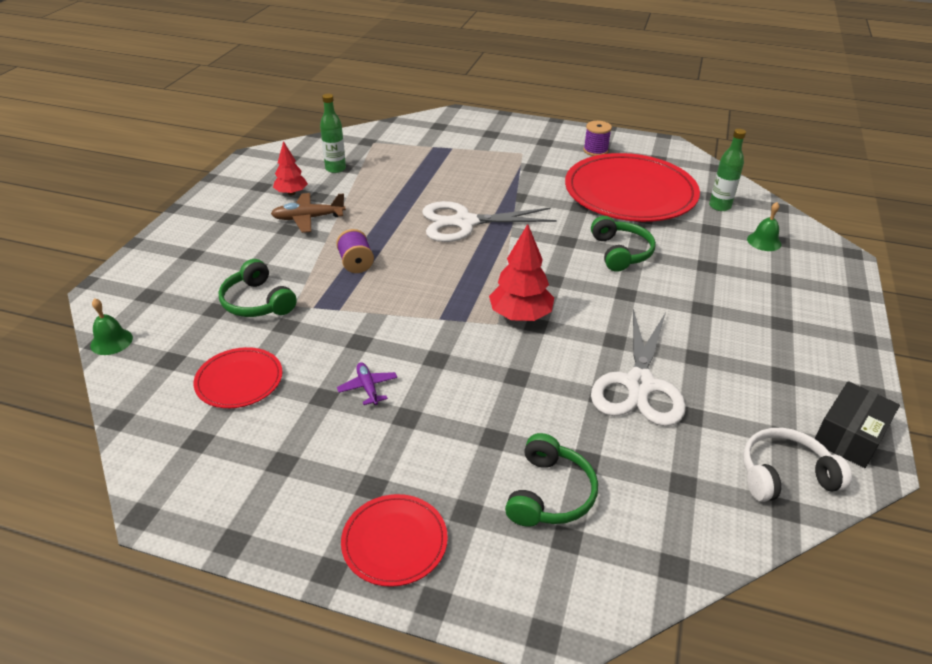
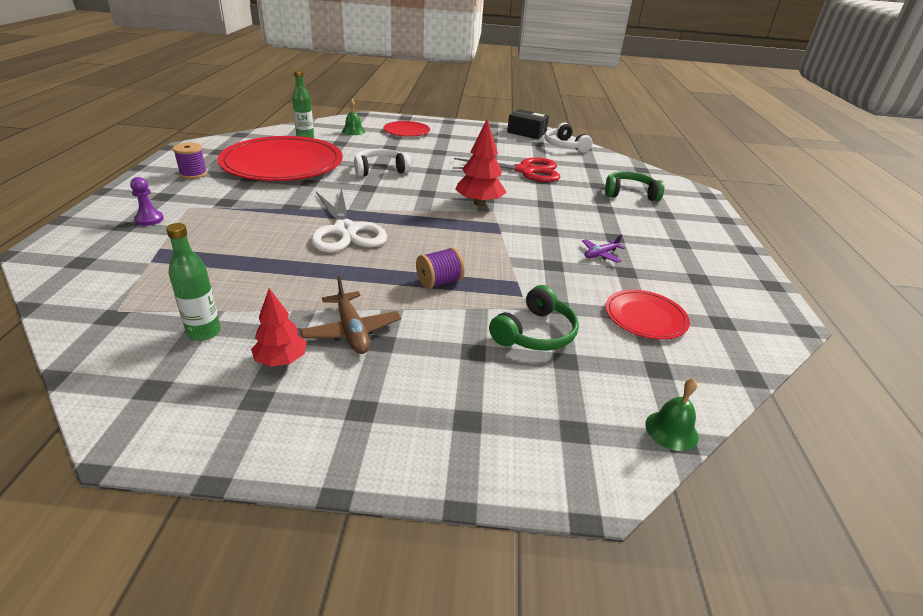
camera: 105 degrees left, 5 degrees down
(394, 541) = (707, 232): red plate -> red plate (406, 131)
(500, 140) = (149, 219): none -> purple pawn
(620, 252) = (380, 170): green headphones -> white headphones
(639, 385) = (525, 171): white scissors -> red scissors

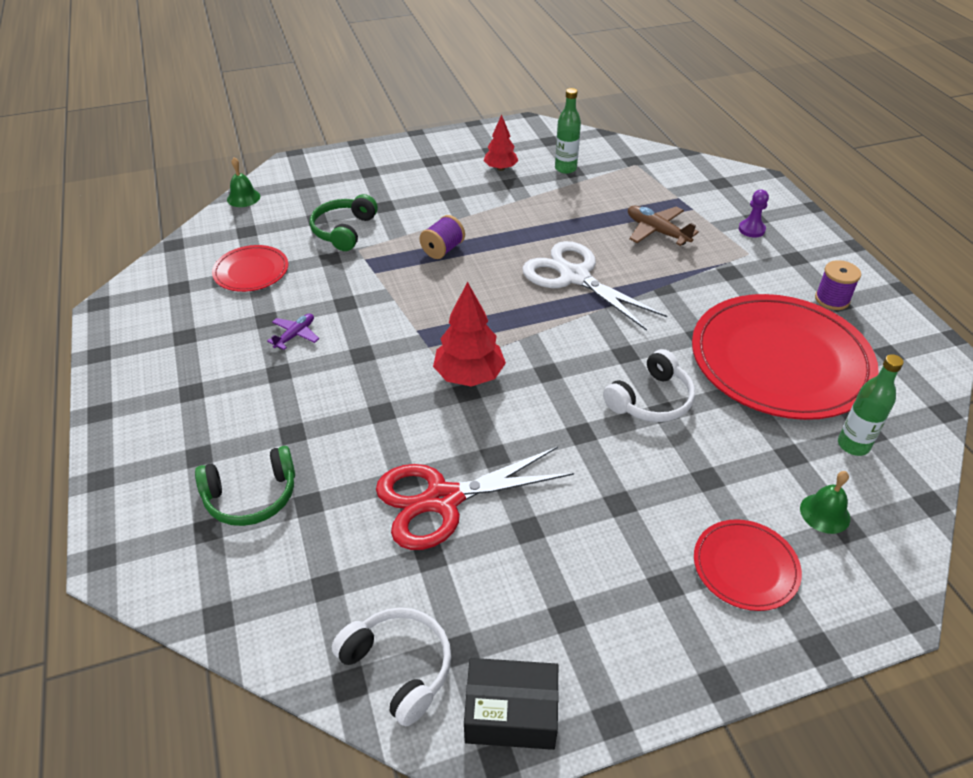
camera: 160 degrees right, 10 degrees up
(352, 331) = (476, 195): brown plane -> brown plane (657, 231)

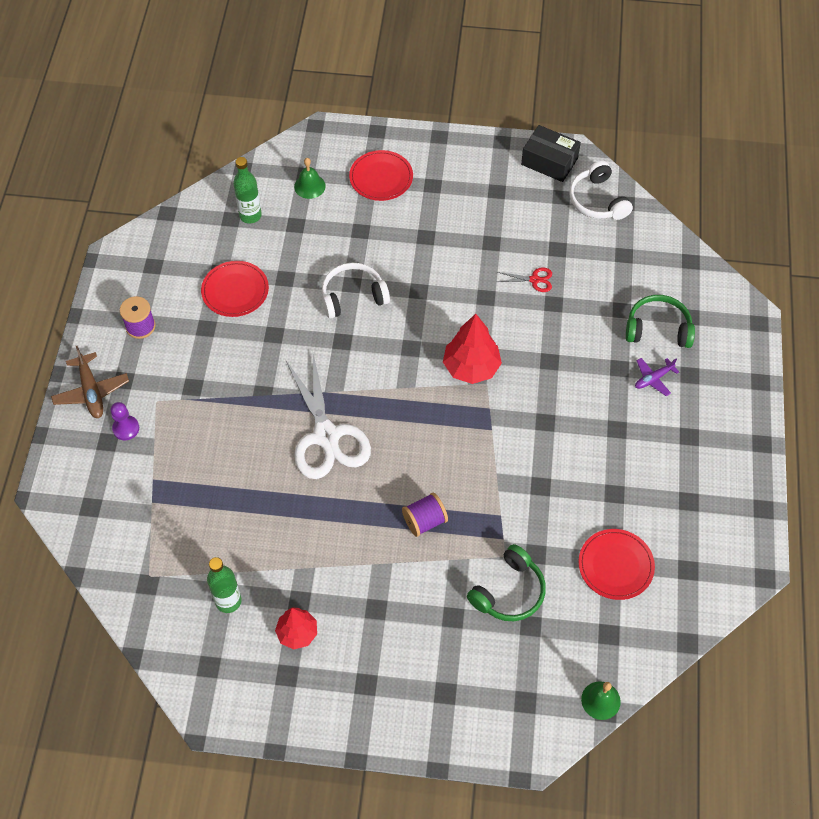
camera: 155 degrees left, 15 degrees up
(295, 335) = (594, 464): purple plane -> purple plane (653, 379)
(443, 500) = (534, 280): red scissors -> red scissors, size x0.42
(657, 231) = (212, 462): brown plane -> brown plane (91, 391)
(780, 360) = (235, 290): red plate -> red plate, size x0.47

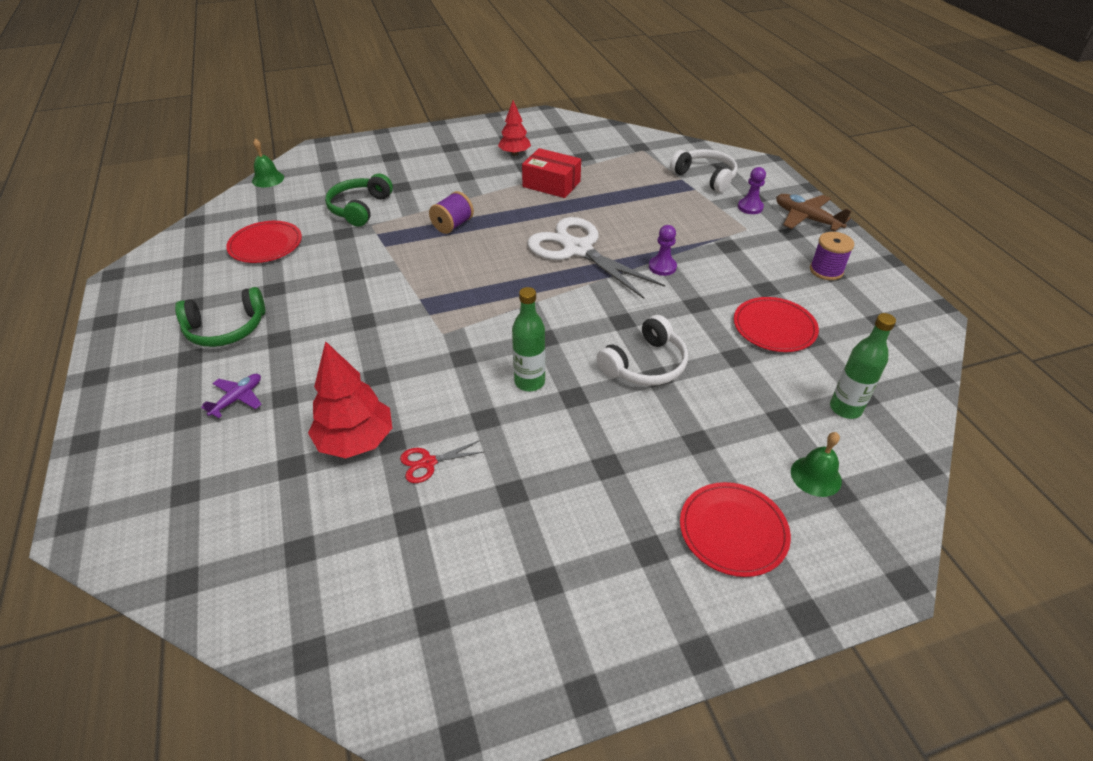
camera: 155 degrees right, 15 degrees down
(228, 601) = (576, 153): green bottle -> green bottle (529, 382)
(269, 384) = (662, 267): none -> purple pawn
(291, 551) = (551, 184): none -> red box
(471, 367) = (467, 342): red tree -> red tree (356, 441)
(549, 161) = (478, 687): black box -> none
(597, 200) = (364, 636): white headphones -> white headphones (705, 177)
(658, 329) = (234, 459): green headphones -> green headphones (226, 329)

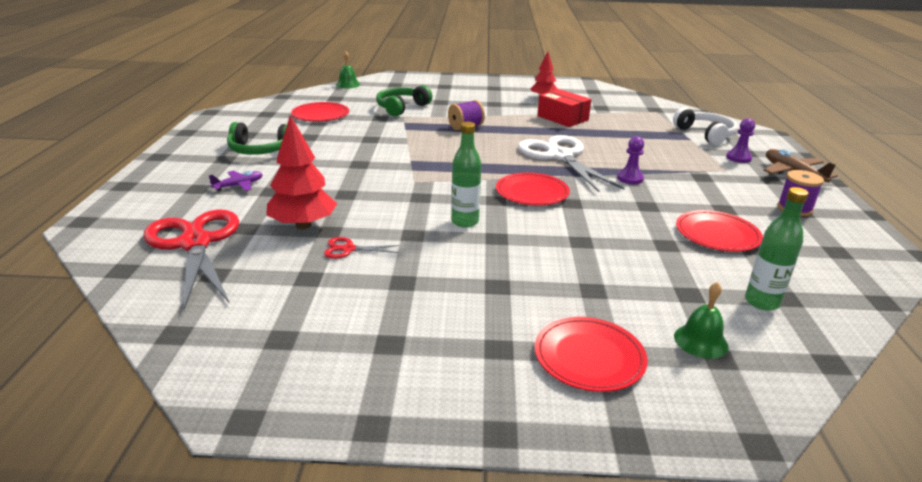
camera: 20 degrees right, 15 degrees down
(244, 511) = (195, 243): none -> red scissors
(576, 315) = (532, 192): none -> red plate
(645, 365) = (574, 232): white headphones -> none

